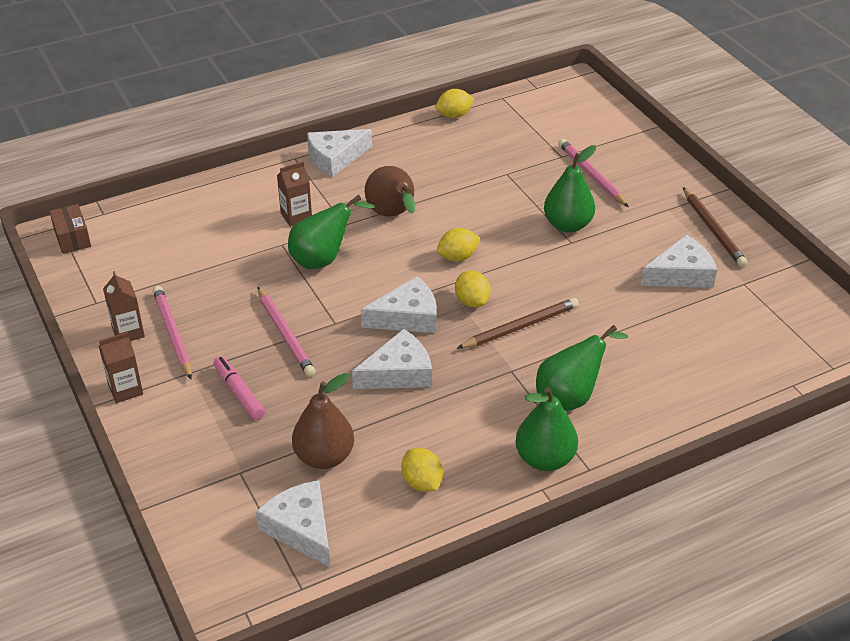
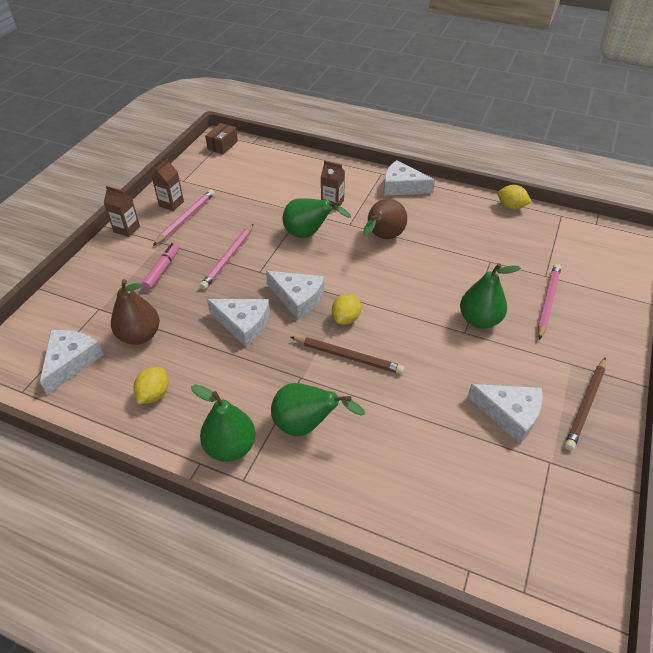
camera: 50 degrees right, 5 degrees up
(458, 257) = (380, 287): yellow lemon -> none

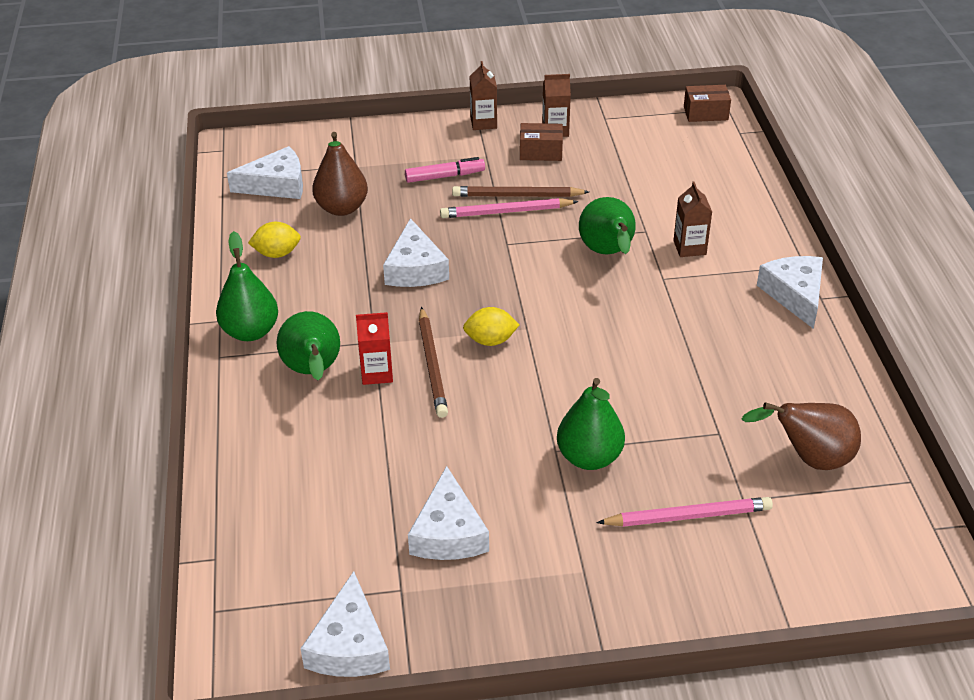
camera: 60 degrees right, 5 degrees down
(186, 219) = (541, 152): pink pencil -> brown box
(298, 298) = (489, 290): white cheese -> white cheese (349, 645)
(334, 389) = (377, 373): none -> red carton
(383, 237) = (666, 316): brown pear -> brown pear (809, 459)
(511, 207) = (871, 418): yellow lemon -> none
(585, 405) = (519, 603): brown pencil -> brown pencil (517, 196)

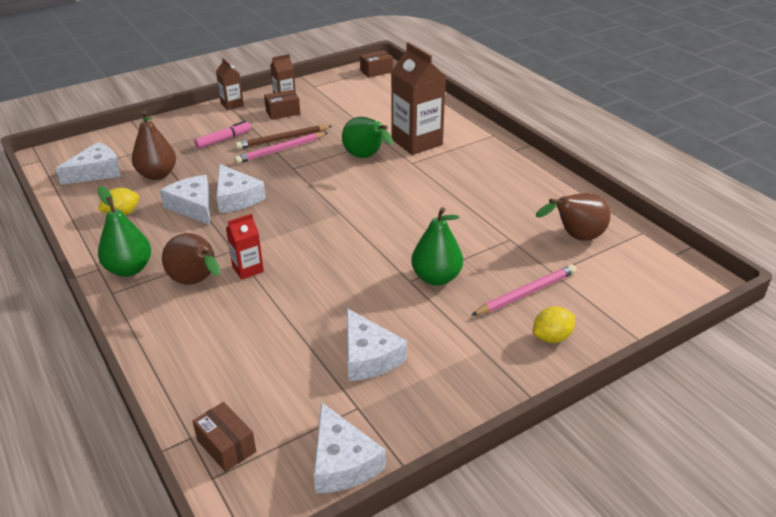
camera: 25 degrees left, 5 degrees down
(244, 582) = (226, 446): none -> brown box
(313, 372) = (196, 282): green pear -> brown pear
(432, 365) = (287, 253): brown pencil -> none
(490, 340) = (319, 227): yellow lemon -> yellow lemon (552, 337)
(689, 247) = (417, 142): brown carton -> brown carton, size x1.95
(795, 295) = (499, 151): white cheese -> white cheese (193, 206)

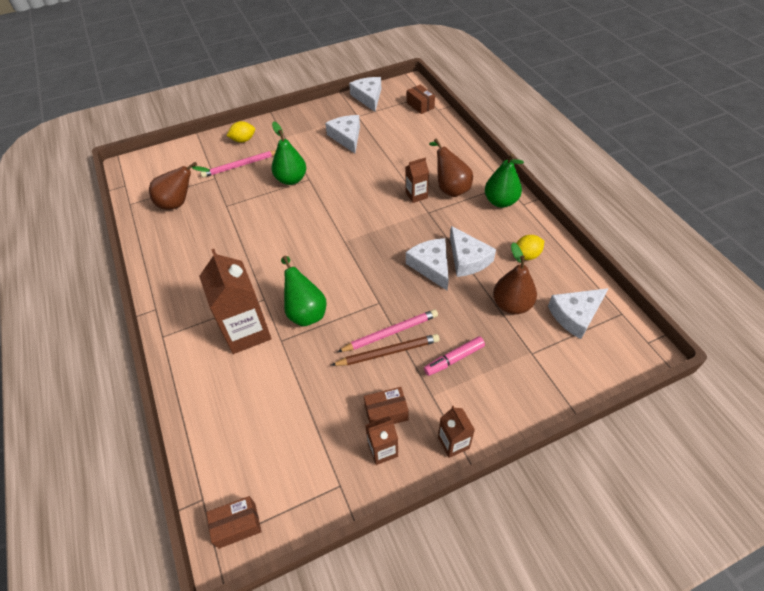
camera: 170 degrees left, 15 degrees up
(248, 269) = (416, 195): red carton -> brown carton

